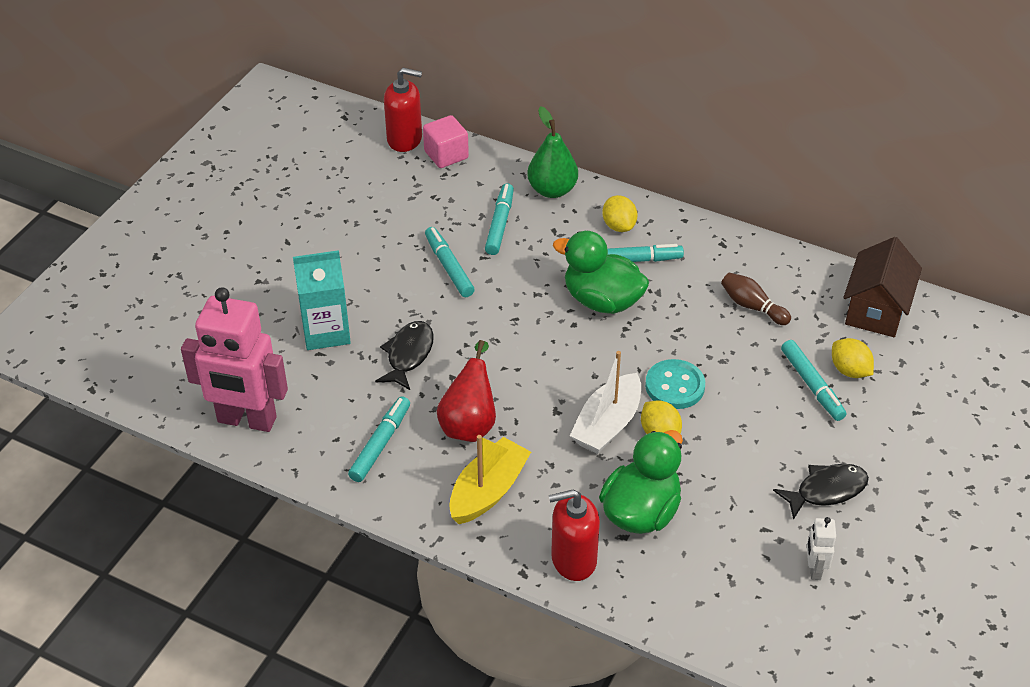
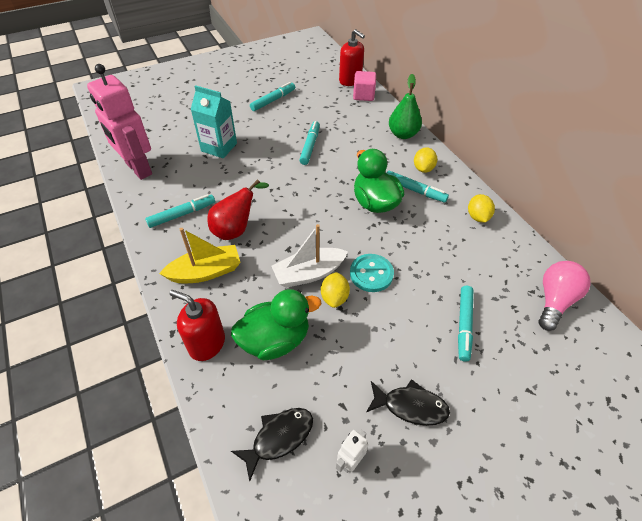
camera: 35 degrees right, 5 degrees up
(408, 355) = (244, 178): black fish -> black fish (279, 438)
(499, 224) = (357, 138): turquoise marker -> turquoise marker (273, 100)
(752, 306) = (466, 253): brown bowling pin -> none
(849, 370) = (500, 330): yellow lemon -> yellow lemon (477, 217)
(876, 310) = (554, 300): brown house -> pink light bulb

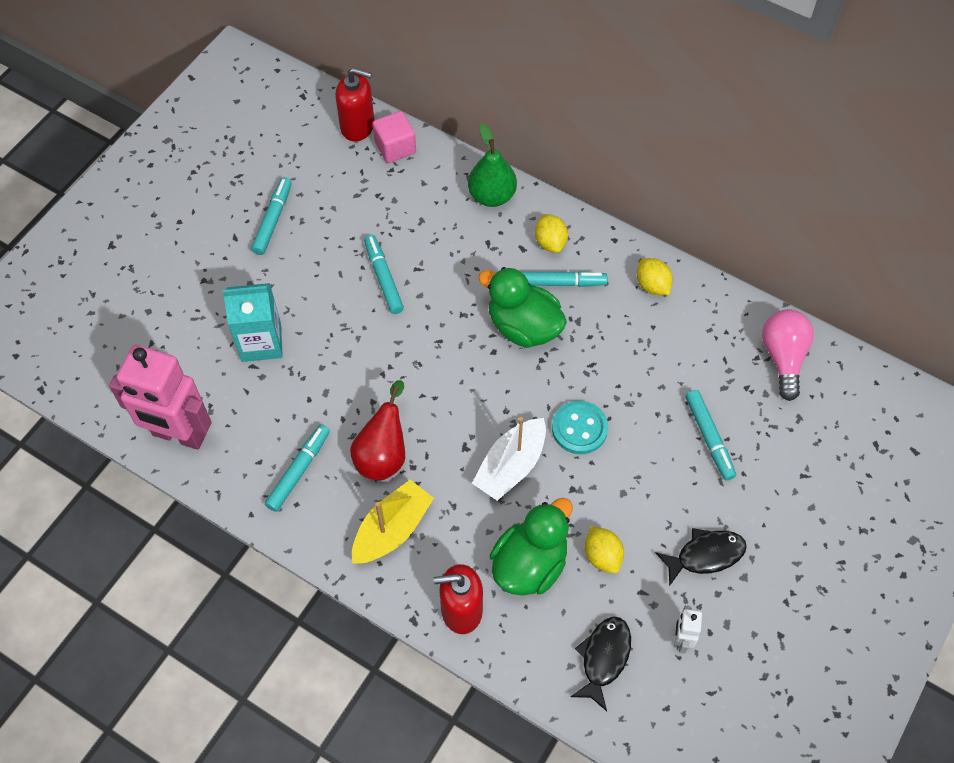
camera: 30 degrees left, 10 degrees up
(334, 297) = (558, 480): yellow lemon -> yellow lemon (602, 556)

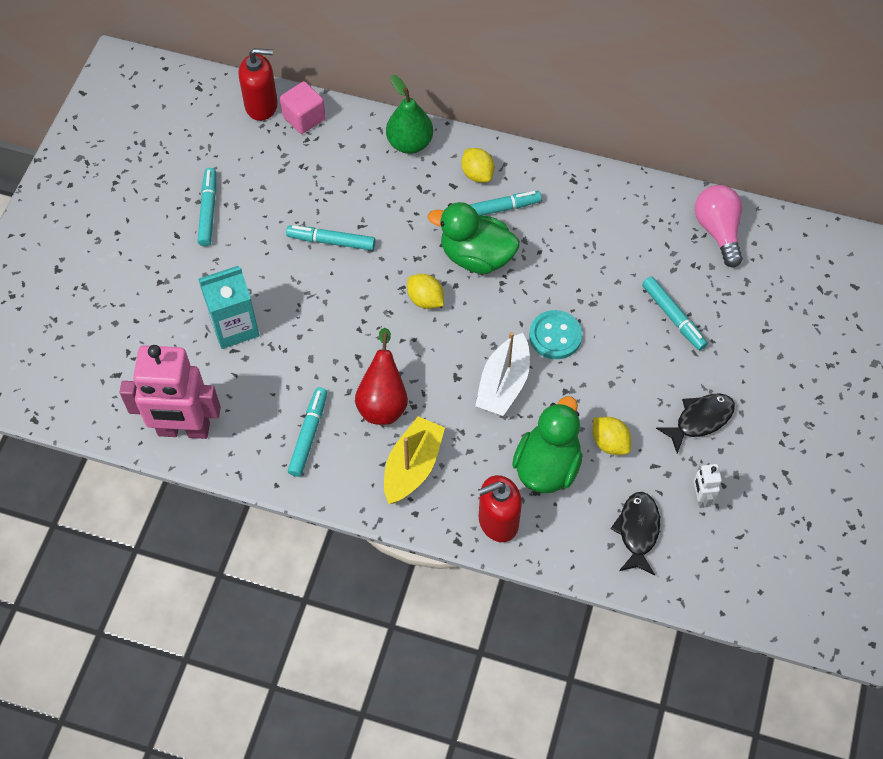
camera: 15 degrees left, 0 degrees up
(383, 278) = (332, 241): turquoise marker -> turquoise marker turned 45 degrees counterclockwise
(652, 285) = (582, 193): yellow lemon -> yellow lemon (425, 300)

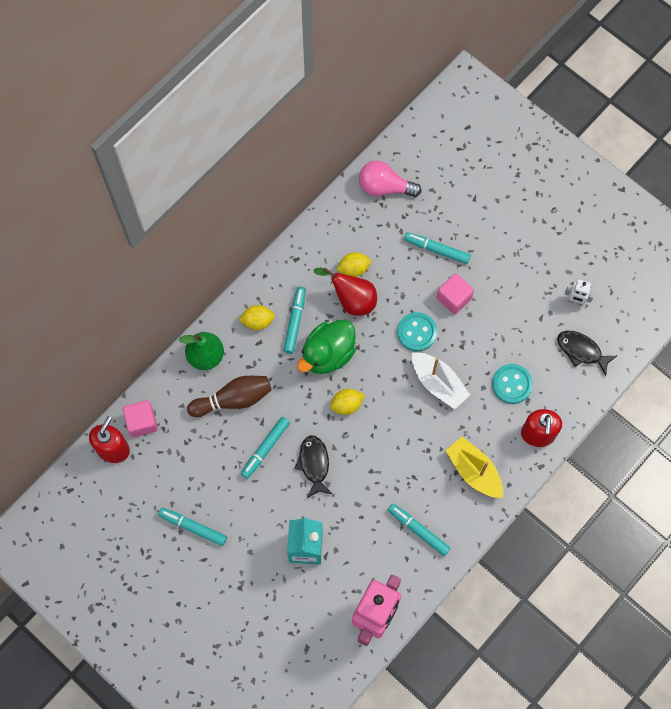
camera: 65 degrees left, 10 degrees up
(373, 188) = (233, 399): none -> brown bowling pin
(383, 402) = (415, 469): red pear -> red pear (352, 300)
(547, 466) = (512, 384): green duck -> turquoise button
(610, 443) = (512, 337): yellow lemon -> yellow lemon (353, 269)
(622, 358) = (454, 298): none -> pink cube
(673, 316) = (437, 250): turquoise marker -> turquoise marker turned 150 degrees counterclockwise
(700, 420) = (521, 273): black fish -> black fish (314, 464)

